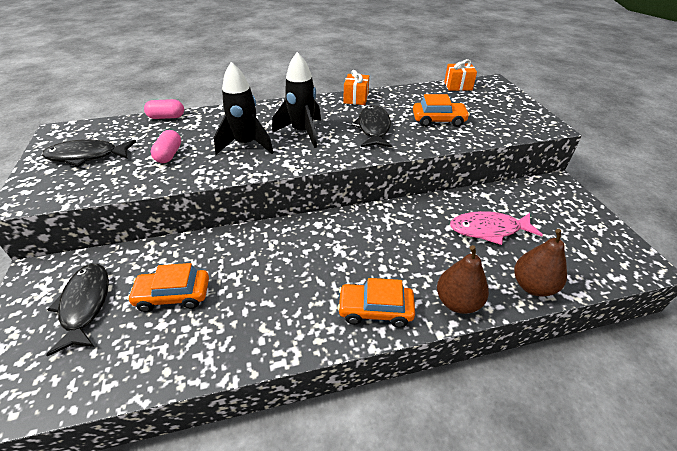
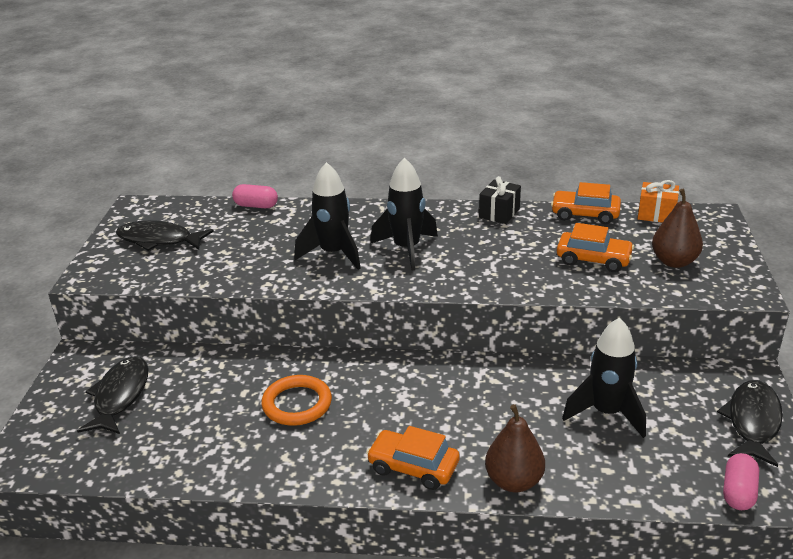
camera: 20 degrees right, 10 degrees down
(169, 155) = (244, 252): pink capsule -> pink capsule (738, 492)
(173, 295) = (206, 406): orange car -> orange car (585, 214)
(255, 275) = (297, 404): none -> orange ring
(356, 98) = (499, 213): orange gift -> black gift
(373, 128) = (499, 257): black fish -> black fish (752, 422)
(489, 229) = (606, 413): pink fish -> black rocket
(532, 286) = (620, 486): brown pear -> brown pear (674, 262)

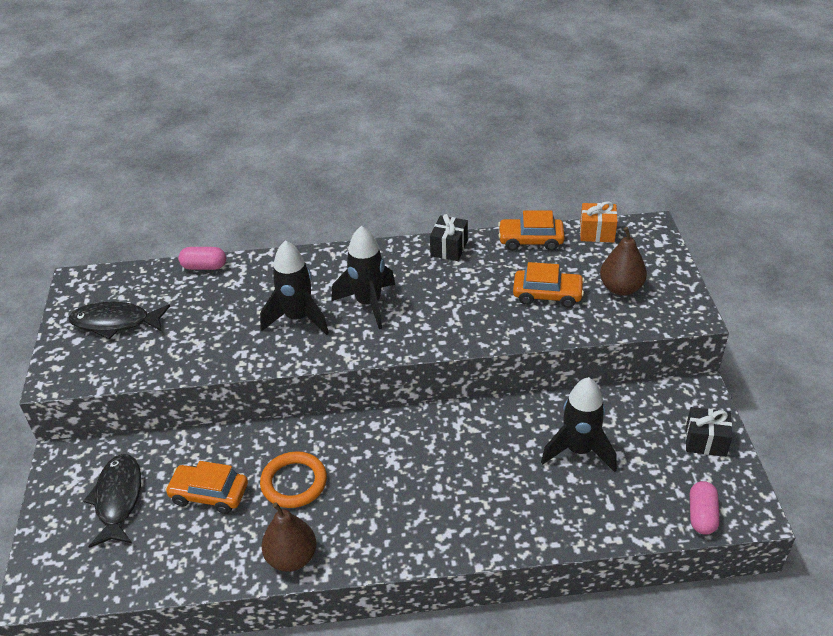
camera: 10 degrees left, 10 degrees up
(413, 467) = (417, 534): orange car -> orange car (209, 494)
(514, 481) = (509, 535): brown pear -> brown pear (292, 557)
(752, 422) = (705, 441): black fish -> black gift

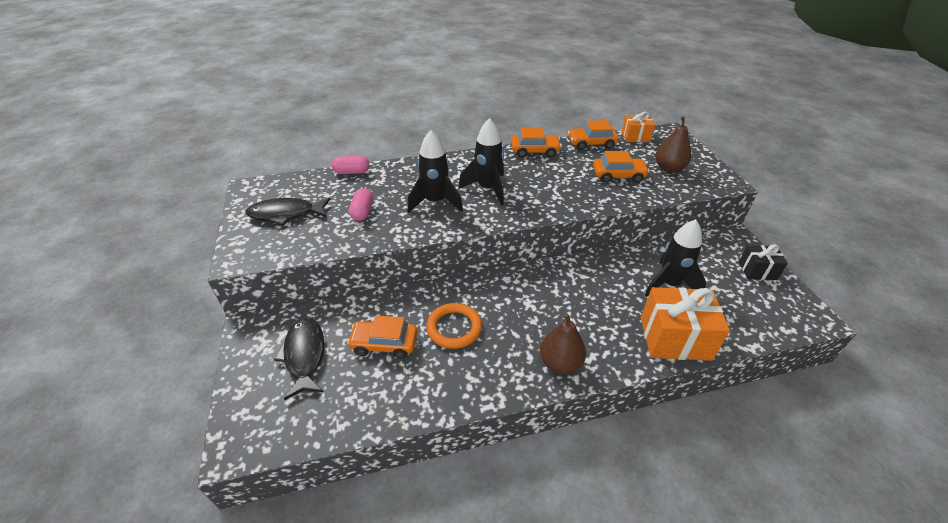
camera: 10 degrees left, 0 degrees up
(292, 557) = (468, 390): brown pear -> brown pear (560, 363)
(449, 248) = (535, 151): black gift -> orange car
(557, 521) = (674, 338): none -> orange gift
(701, 515) = (781, 323): pink capsule -> pink capsule (362, 212)

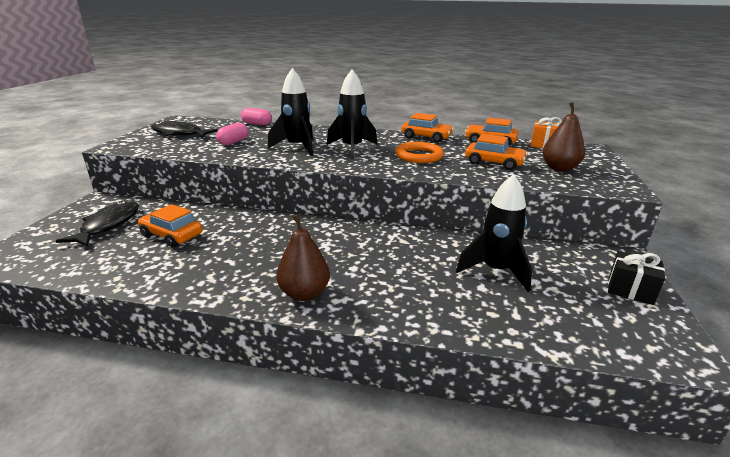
camera: 25 degrees right, 15 degrees down
(454, 328) = (239, 242): orange ring -> orange ring (419, 156)
(674, 338) = (456, 314): orange gift -> none

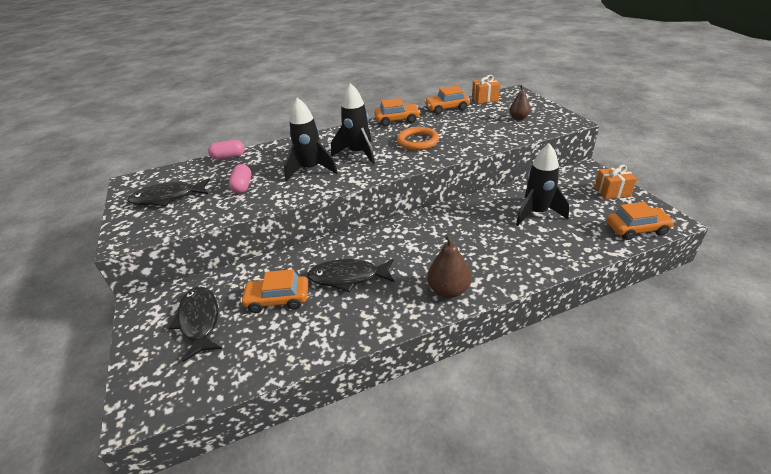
camera: 30 degrees left, 10 degrees up
(241, 244) = (348, 277): none -> black fish
(494, 163) = (475, 129): orange car -> orange car (636, 229)
(559, 168) = (518, 118): brown pear -> brown pear, size x0.66
(630, 290) = (612, 192): black gift -> orange gift

